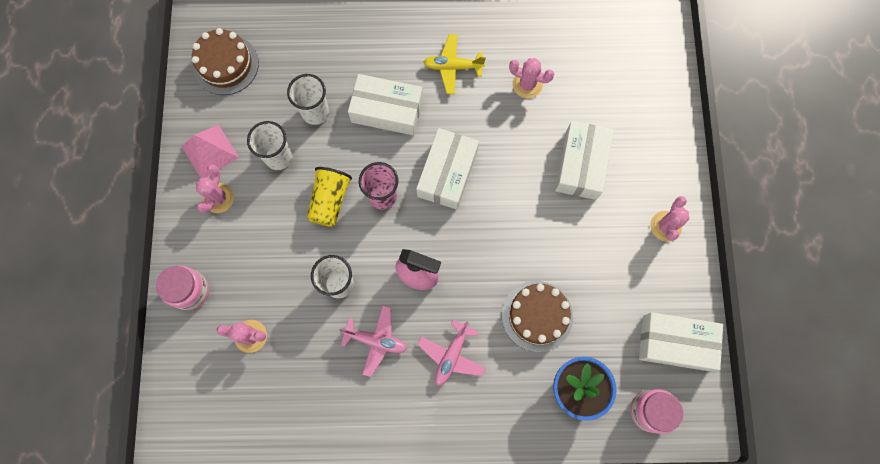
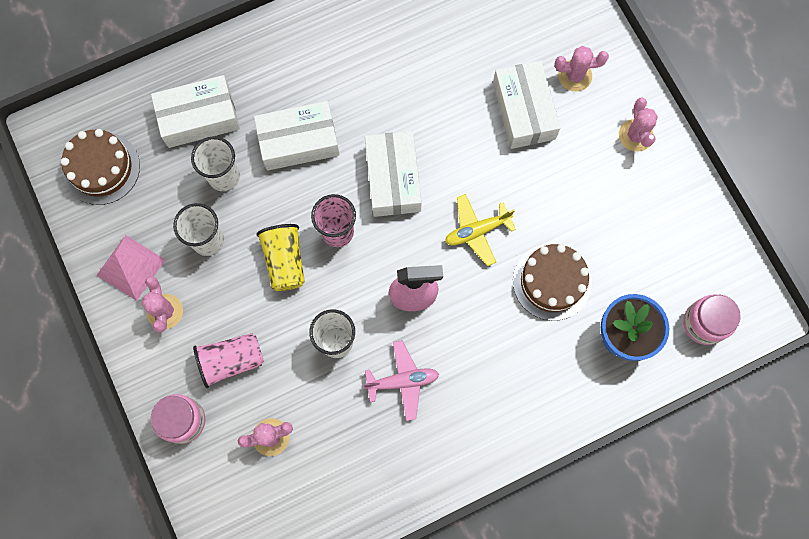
camera: 25 degrees left, 0 degrees up
(250, 260) = (231, 360): none -> pink cup
(451, 355) = (486, 360): pink plane -> none
(453, 67) = (345, 67): yellow plane -> yellow plane (477, 231)
(527, 84) = (431, 52): pink cactus -> pink cactus (574, 76)
(675, 343) = (698, 246): white box -> white box (199, 117)

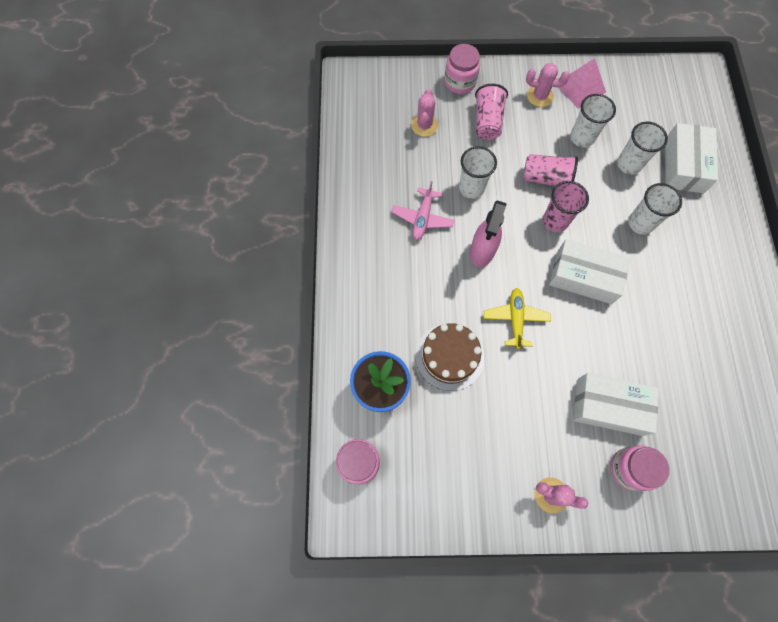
camera: 115 degrees right, 5 degrees down
(101, 168) = (663, 94): brown cake -> none
(285, 261) = (546, 179): yellow cup -> pink cup
(298, 141) = (640, 223): white box -> white cup
(574, 76) = (629, 469): pink cactus -> pink jar

